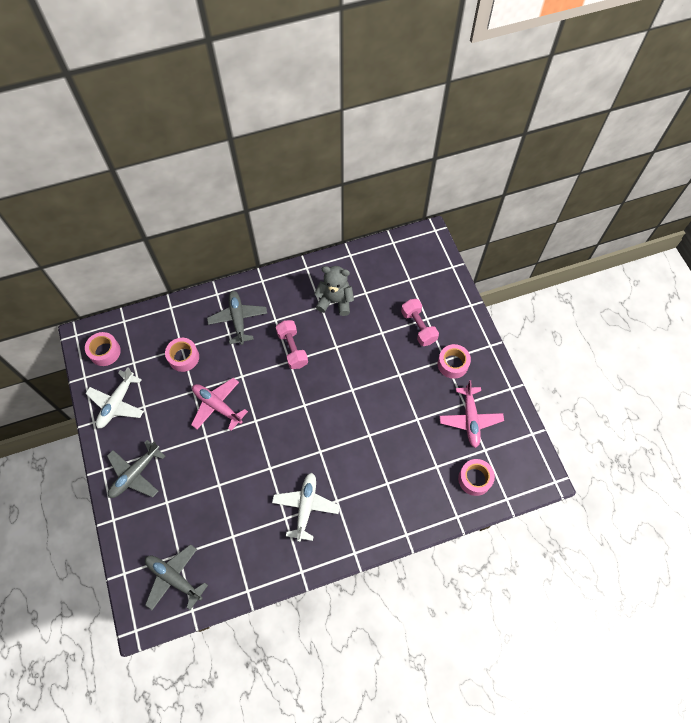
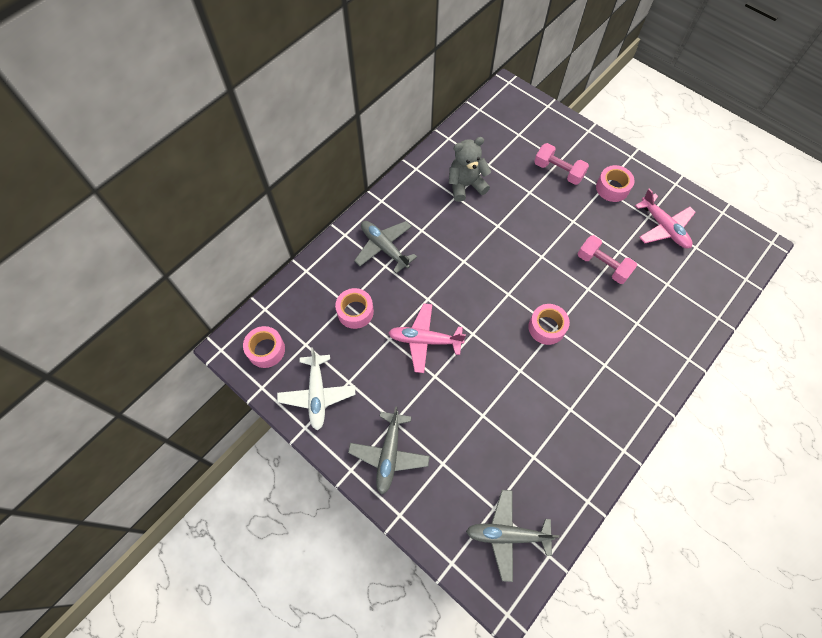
camera: 30 degrees left, 0 degrees up
(292, 349) = (458, 248): pink dumbbell -> pink dumbbell (602, 266)
(306, 506) = (581, 387): white plane -> none
(474, 479) = (707, 277): pink tape -> pink tape (546, 327)

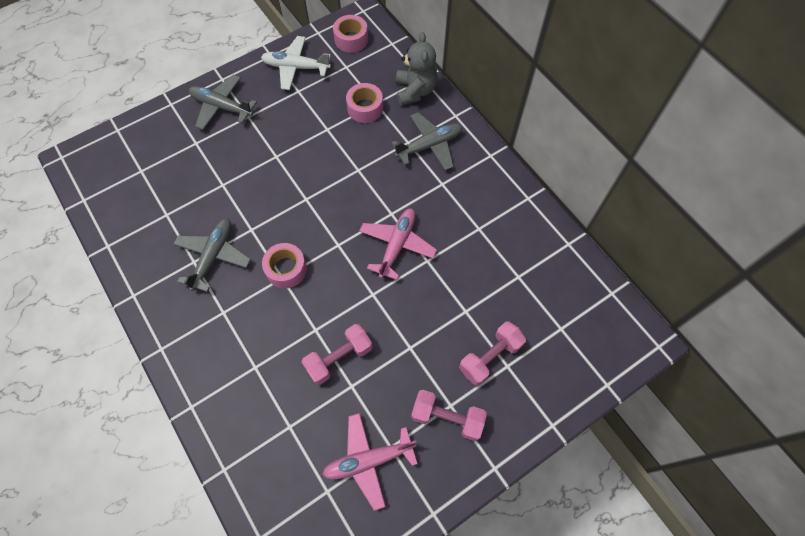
camera: 105 degrees right, 0 degrees up
(424, 340) = (315, 156): pink plane -> pink plane (397, 245)
(466, 185) = (492, 243): grey teddy bear -> grey teddy bear (415, 91)
(507, 535) = (116, 174): grey plane -> grey plane (213, 256)
(612, 188) = (447, 418): pink tape -> pink dumbbell

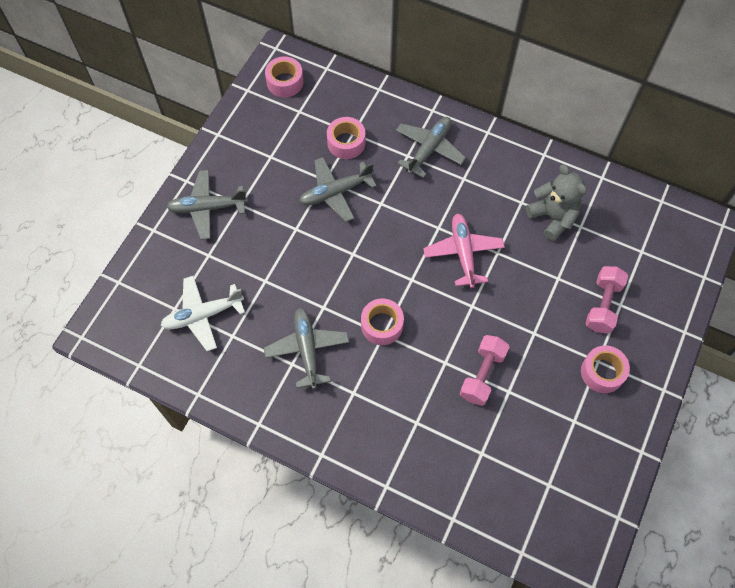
camera: 30 degrees left, 0 degrees up
(295, 67) = (251, 135): white plane -> white plane (202, 315)
(327, 143) = (335, 192): none -> grey plane
(368, 460) = (564, 442): pink plane -> none
(415, 91) = (380, 104): grey teddy bear -> grey teddy bear (553, 217)
(447, 418) = (602, 372): pink dumbbell -> pink tape

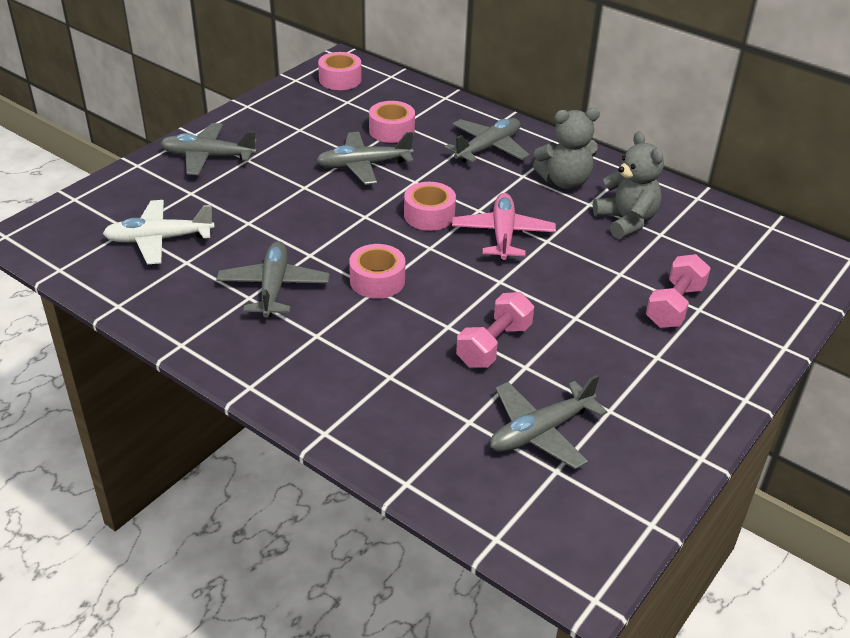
camera: 10 degrees right, 25 degrees down
(497, 179) = (564, 182): none -> grey teddy bear
(531, 452) = (540, 432): none -> grey plane
(602, 372) = (660, 368): pink tape -> pink tape (429, 215)

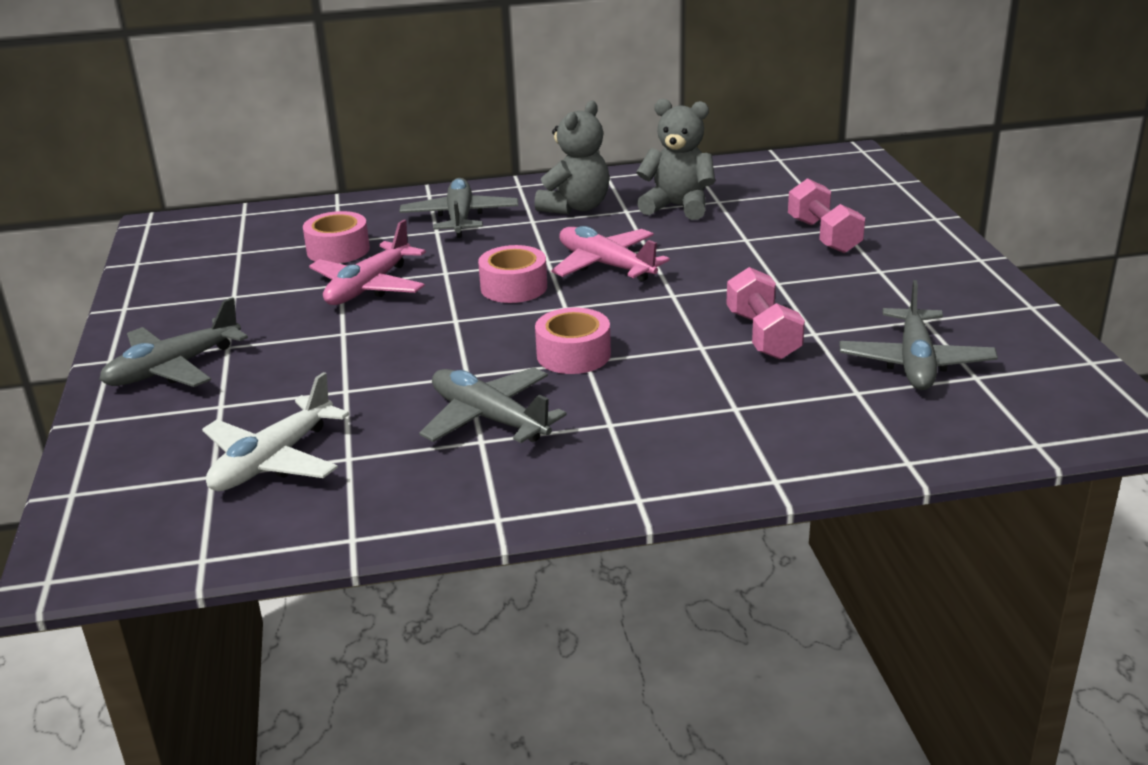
camera: 45 degrees left, 10 degrees down
(340, 79) = (191, 240): pink tape -> none
(363, 165) = (368, 287): grey plane -> pink plane

